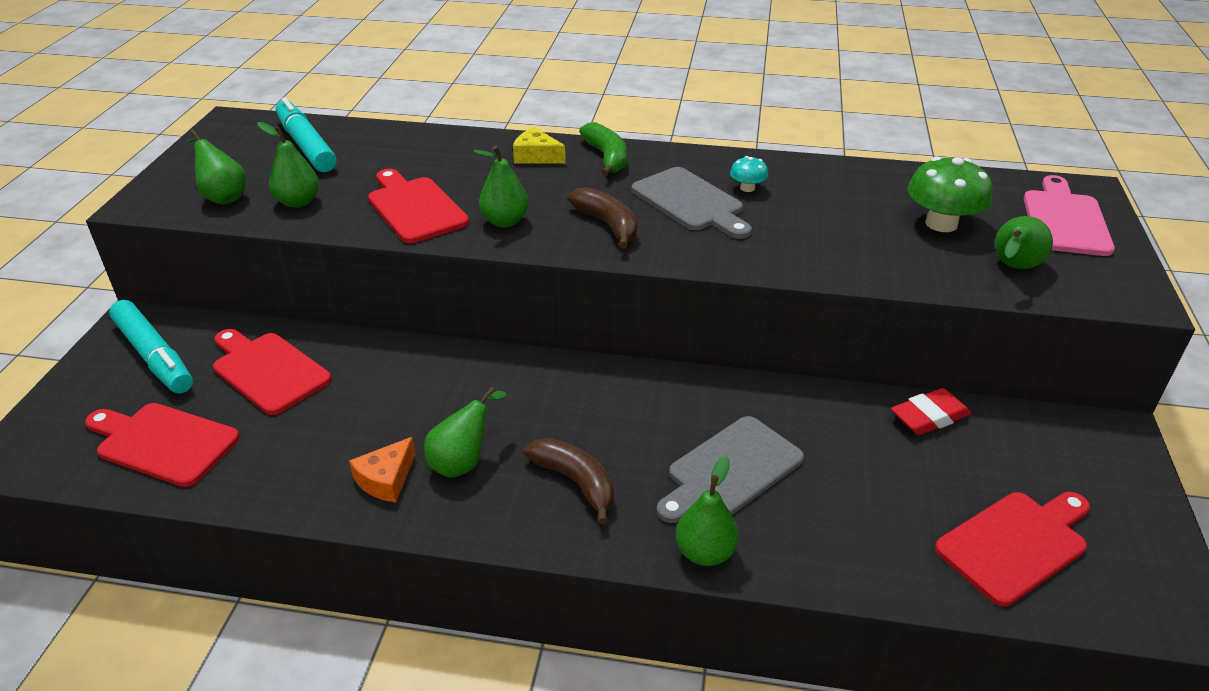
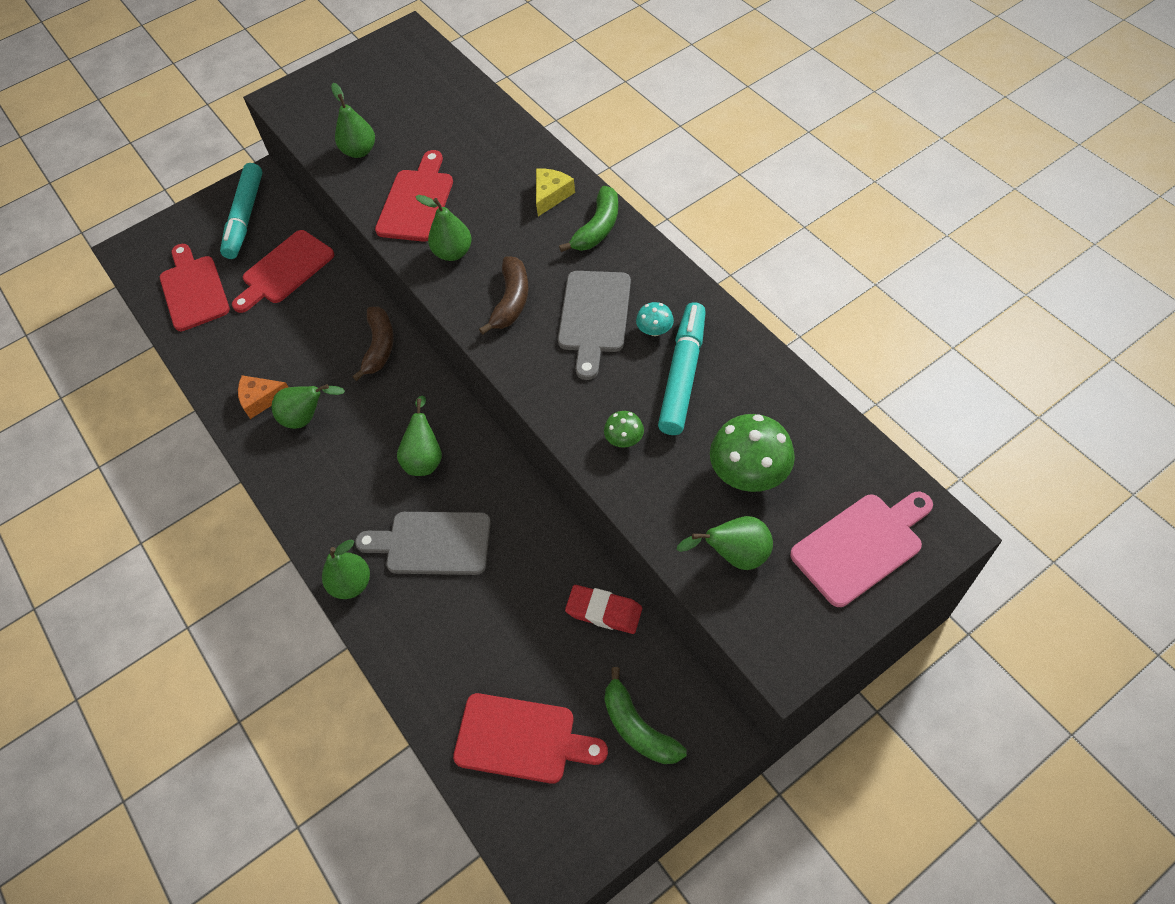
camera: 50 degrees right, 20 degrees up
(223, 196) = (327, 118): green pear -> green pear (425, 458)
(268, 370) = (285, 270): red cutting board -> red cutting board turned 135 degrees counterclockwise
(306, 145) = (422, 91): turquoise marker -> turquoise marker (682, 374)
(536, 156) = (551, 195): yellow cheese -> yellow cheese turned 45 degrees clockwise
(576, 482) = (345, 480): brown banana -> brown banana (379, 347)
(833, 252) = (624, 439): none -> green mushroom
(1069, 468) = (638, 728): none -> green banana

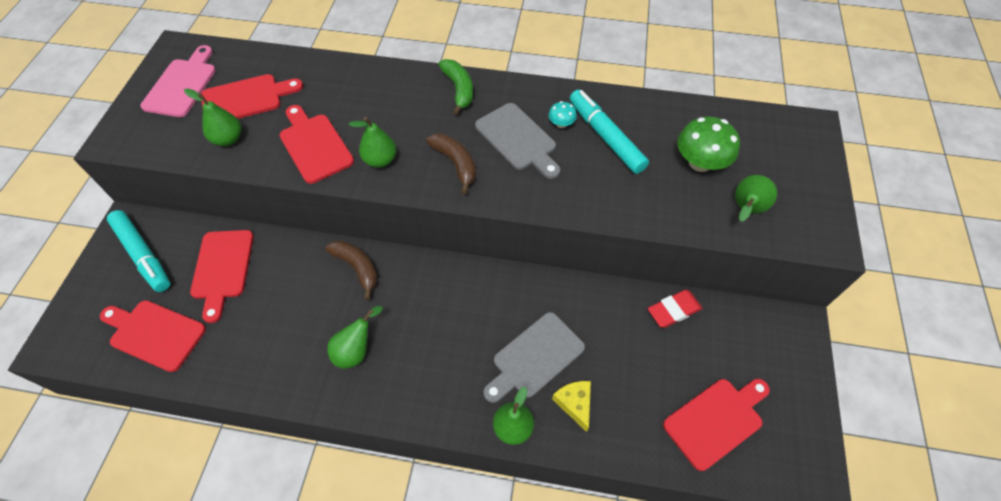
camera: 50 degrees left, 0 degrees up
(261, 399) = (305, 365): orange cheese -> none
(410, 120) = (246, 99): none -> red cutting board
(425, 458) = (469, 311): green pear -> none
(551, 195) = (406, 88): yellow cheese -> yellow cheese (574, 403)
(624, 439) = (618, 193): green mushroom -> none
(638, 728) = (761, 356): green banana -> none
(861, 546) = (791, 158): pink cutting board -> pink cutting board (182, 85)

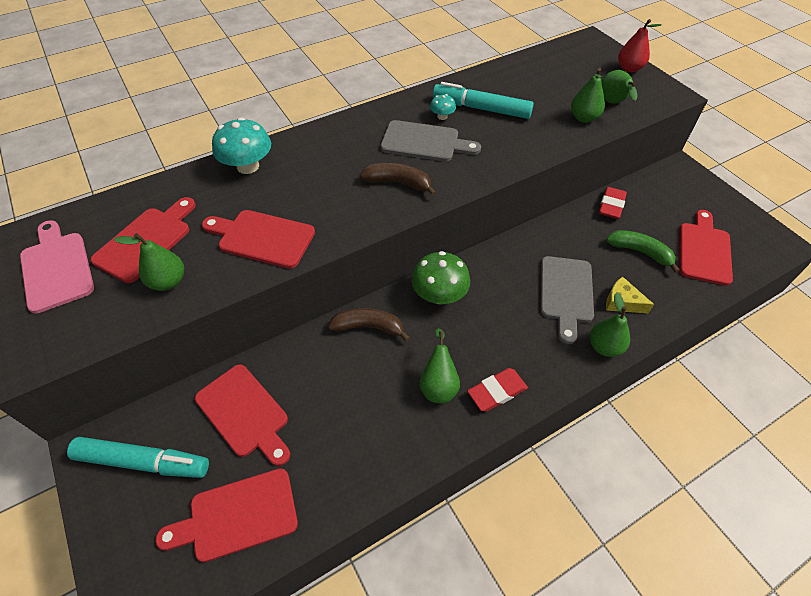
camera: 40 degrees left, 5 degrees down
(366, 78) = (248, 166): none -> turquoise mushroom
(380, 160) = (335, 215): green pear -> green pear (583, 118)
(390, 391) = (497, 392): none -> red eraser
(459, 89) = (338, 134): green banana -> green banana (640, 252)
(700, 162) = (556, 92): green mushroom -> green mushroom (439, 295)
(815, 183) = (629, 68): none -> red pear

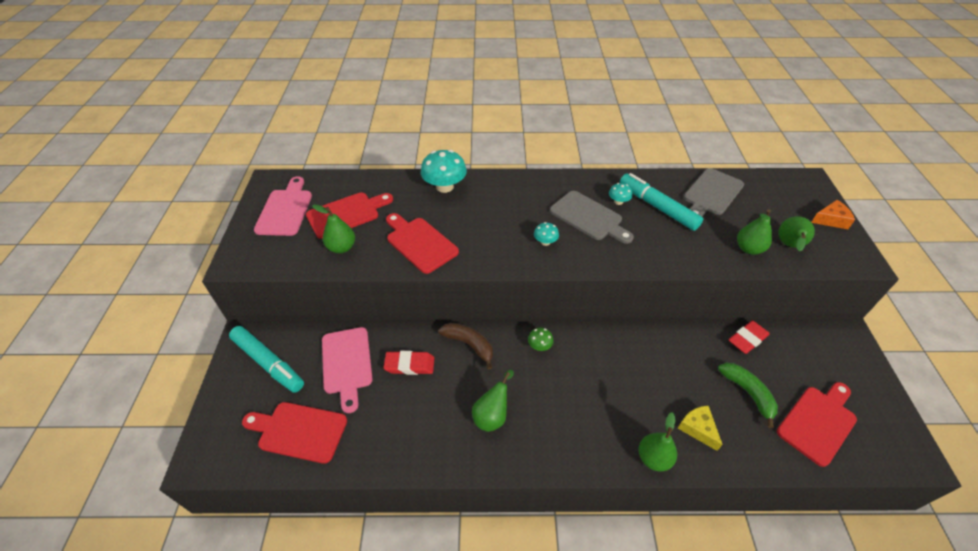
camera: 30 degrees right, 5 degrees down
(244, 413) = (347, 363): red cutting board -> pink cutting board
(398, 183) = (545, 242): brown banana -> turquoise mushroom
(439, 295) = (539, 346): green mushroom -> green mushroom, size x0.50
(497, 392) = (534, 445): red eraser -> red eraser (409, 365)
(566, 293) = (649, 395): grey cutting board -> grey cutting board (711, 193)
(629, 68) = (831, 220): red pear -> orange cheese

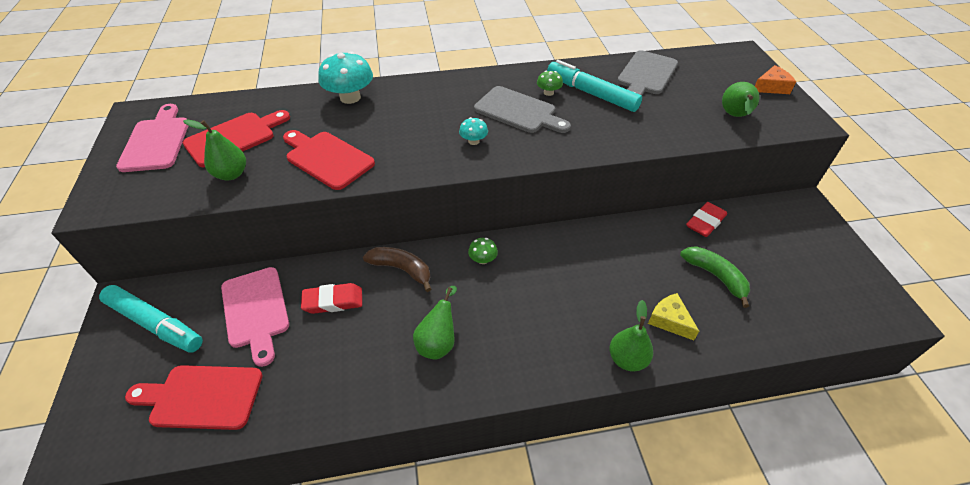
camera: 10 degrees left, 0 degrees up
(618, 201) = (548, 92): turquoise mushroom -> green mushroom
(748, 249) = (694, 123): green pear -> none
(818, 422) = (792, 294): red cutting board -> none

